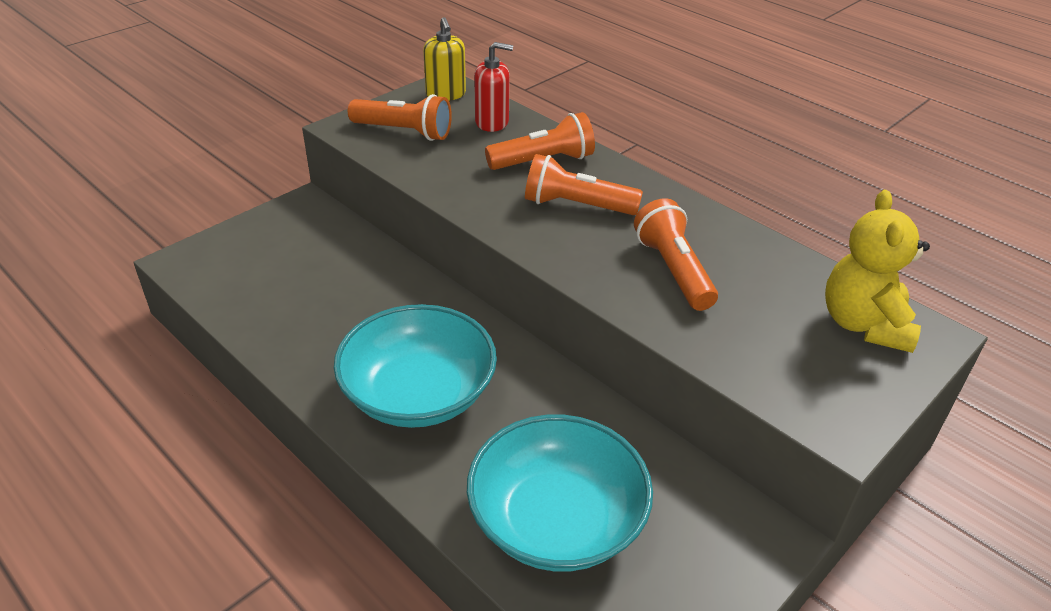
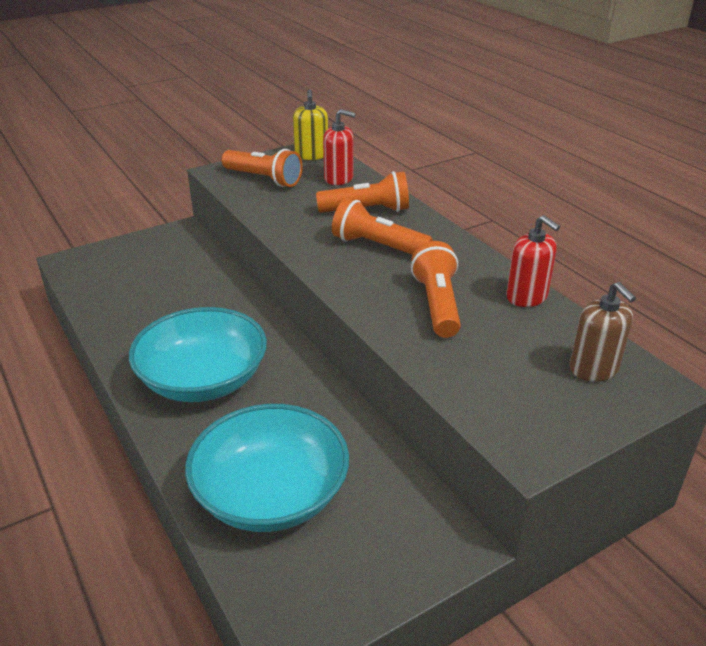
camera: 15 degrees right, 5 degrees down
(761, 248) = (527, 297): none -> red soap dispenser
(863, 324) = (594, 369): yellow teddy bear -> brown soap dispenser

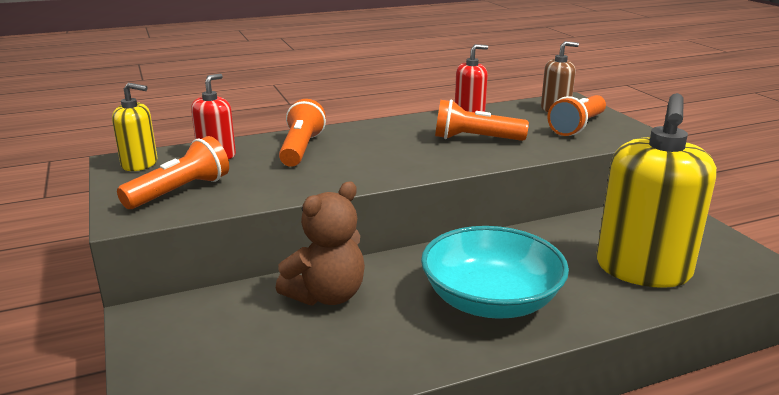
camera: 80 degrees left, 10 degrees down
(208, 295) = (327, 295): none -> brown teddy bear
(271, 494) = (643, 269): turquoise bowl -> yellow soap dispenser
(378, 246) = (374, 150): orange flashlight -> orange flashlight (577, 127)

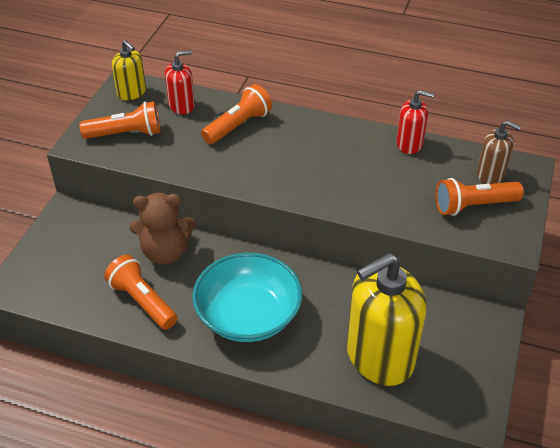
camera: 40 degrees right, 20 degrees up
(475, 139) = (369, 178): orange flashlight -> orange flashlight (142, 301)

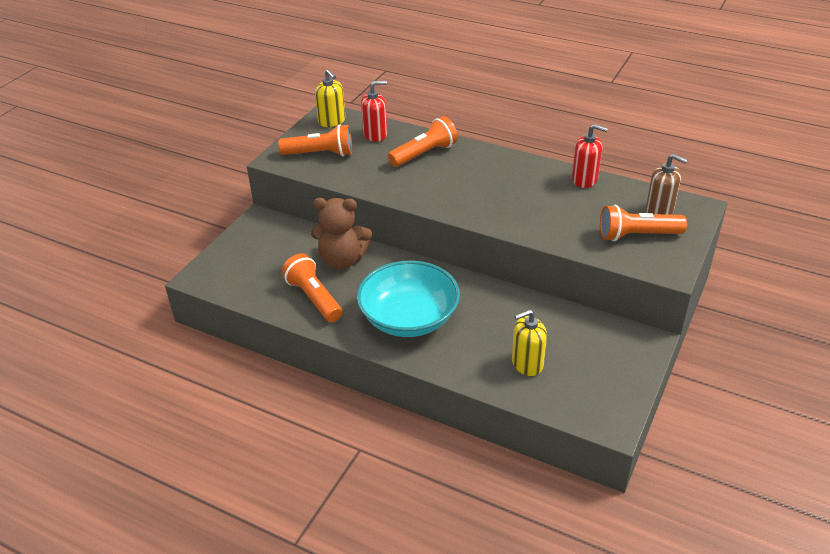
camera: 10 degrees right, 5 degrees down
(379, 356) = (527, 363): yellow soap dispenser -> yellow soap dispenser, size x0.50

